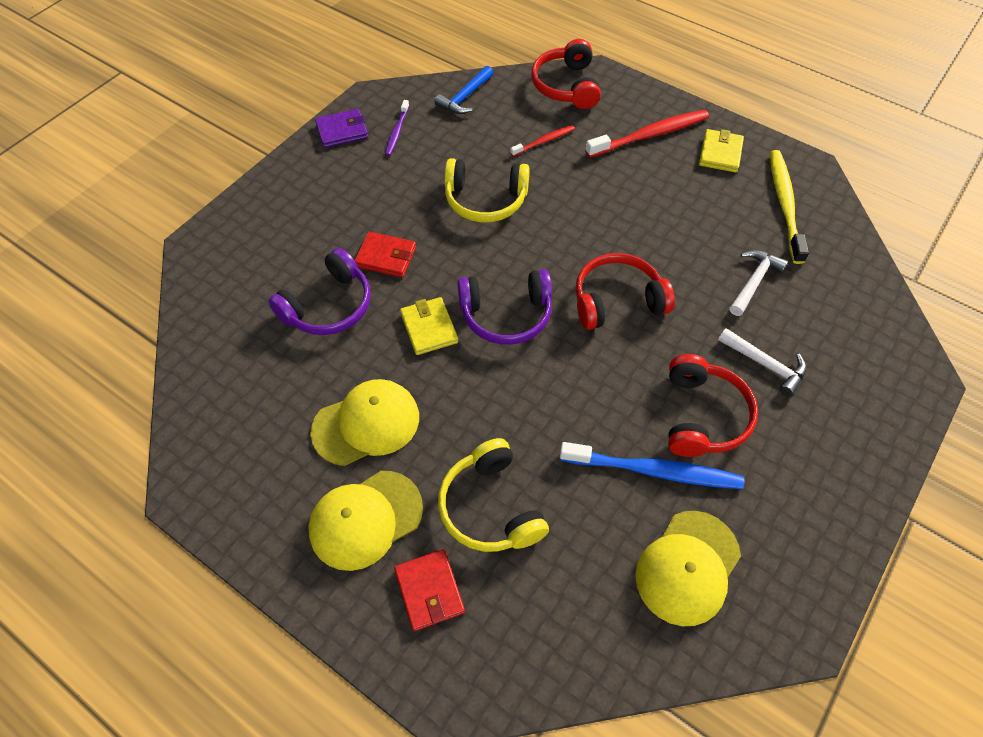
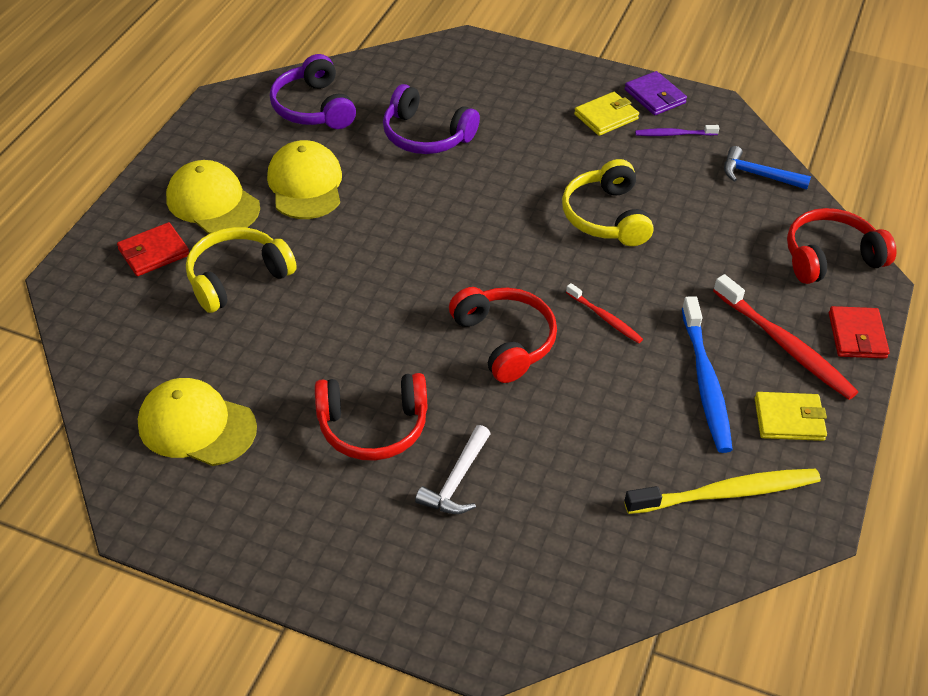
camera: 75 degrees right, 10 degrees down
(366, 424) = (305, 184): yellow cap -> yellow cap turned 150 degrees counterclockwise
(386, 257) = (498, 160): red wallet -> red wallet (857, 335)
(429, 328) = (422, 204): yellow wallet -> yellow wallet (606, 117)
(506, 315) = (456, 256): purple headphones -> purple headphones (313, 107)
(544, 141) = (721, 250): red toothbrush -> red toothbrush (605, 318)
(654, 471) = (297, 391): blue toothbrush -> blue toothbrush (705, 382)
(754, 282) = (578, 465): white hammer -> none

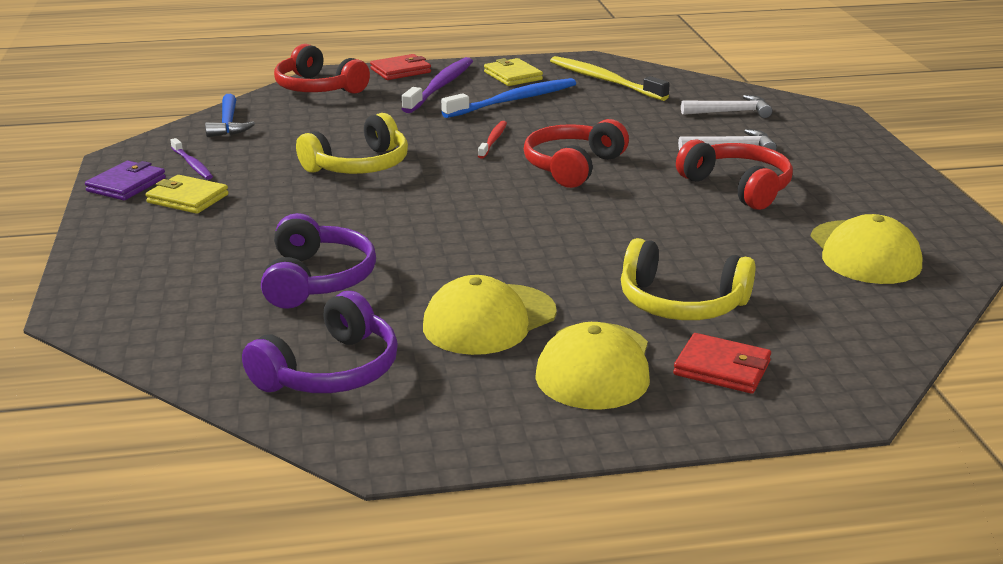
camera: 120 degrees left, 20 degrees down
(551, 547) = (730, 112): none -> white hammer
(785, 345) = (441, 86): red toothbrush -> purple toothbrush

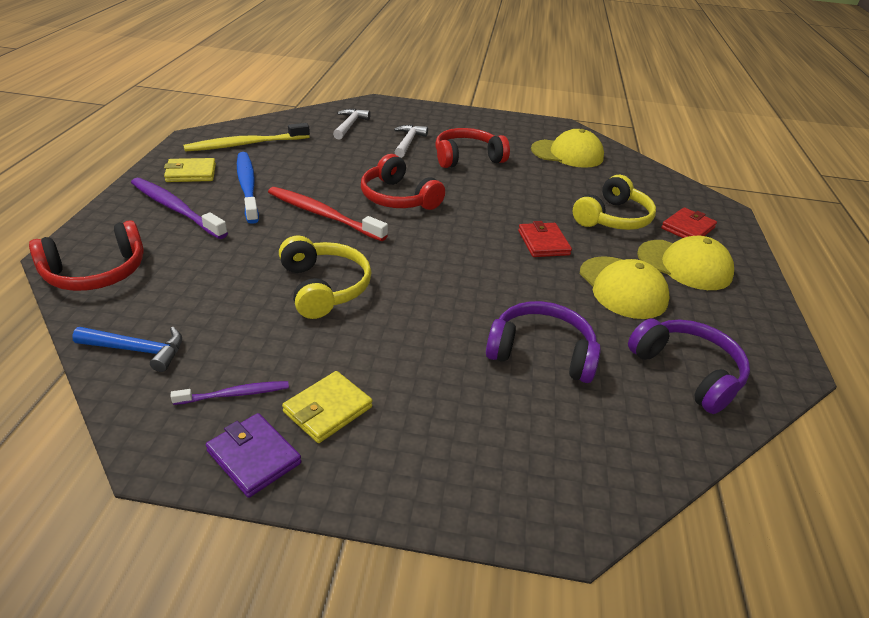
camera: 75 degrees left, 10 degrees up
(400, 71) = (108, 218): red wallet -> red wallet (543, 243)
(493, 140) = (323, 214): red toothbrush -> red toothbrush, size x1.86

